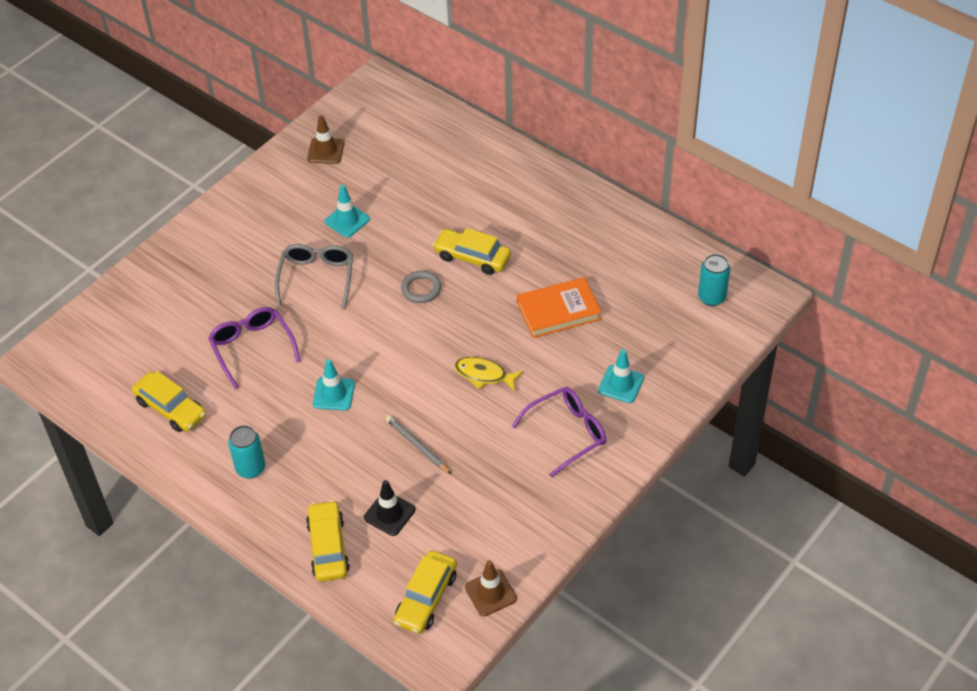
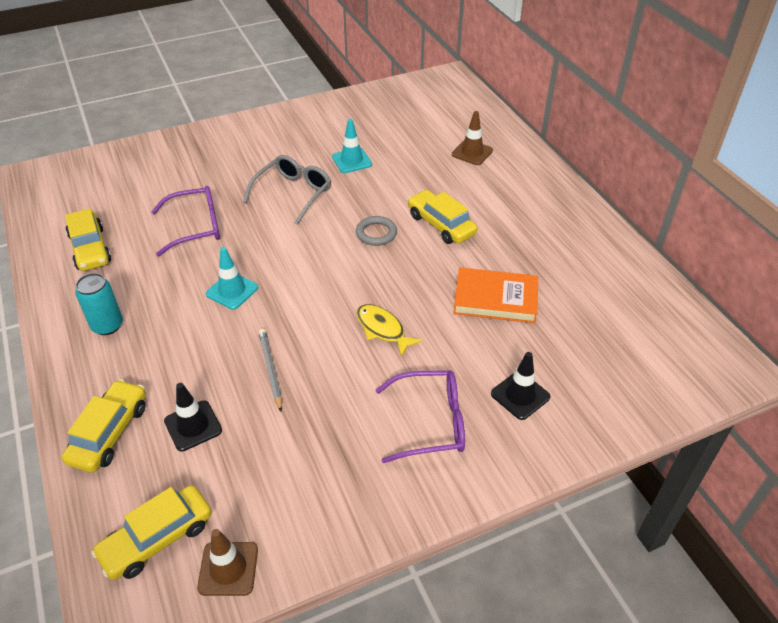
camera: 25 degrees right, 5 degrees down
(252, 348) = (196, 227): purple glasses -> purple glasses turned 75 degrees clockwise
(326, 151) = (372, 109): brown traffic cone -> brown traffic cone (472, 152)
(621, 384) = (520, 395): turquoise traffic cone -> black traffic cone
(711, 297) = (670, 346): turquoise can -> none

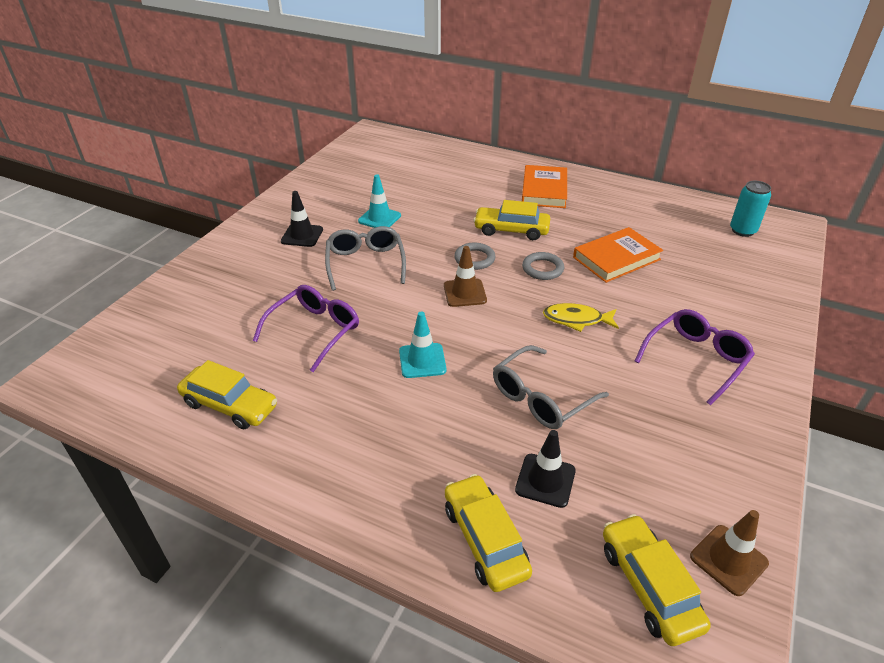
camera: 40 degrees left, 5 degrees down
(107, 325) = (348, 456): turquoise can -> turquoise can (742, 230)
(157, 538) = (649, 586): yellow car -> yellow car turned 150 degrees clockwise
(271, 370) = (541, 398): grey pencil -> grey glasses
(418, 272) = (542, 269): none -> grey ring
(472, 152) = (462, 174): brown traffic cone -> brown traffic cone (465, 293)
(520, 395) = (717, 308): black traffic cone -> black traffic cone (302, 235)
(524, 202) = (544, 190): none -> orange book

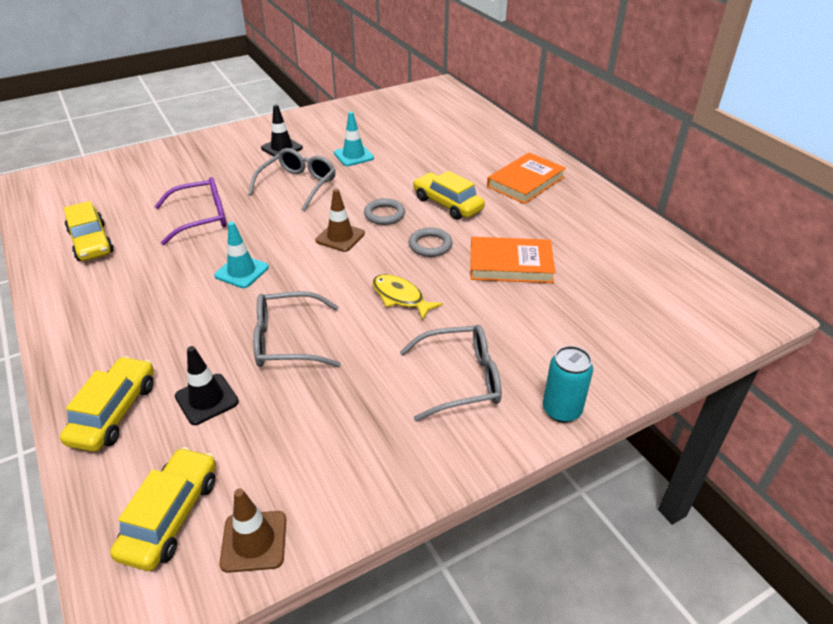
camera: 35 degrees right, 0 degrees up
(696, 359) = (460, 379): purple glasses -> grey glasses
(742, 230) = (687, 293): turquoise can -> turquoise can (561, 410)

